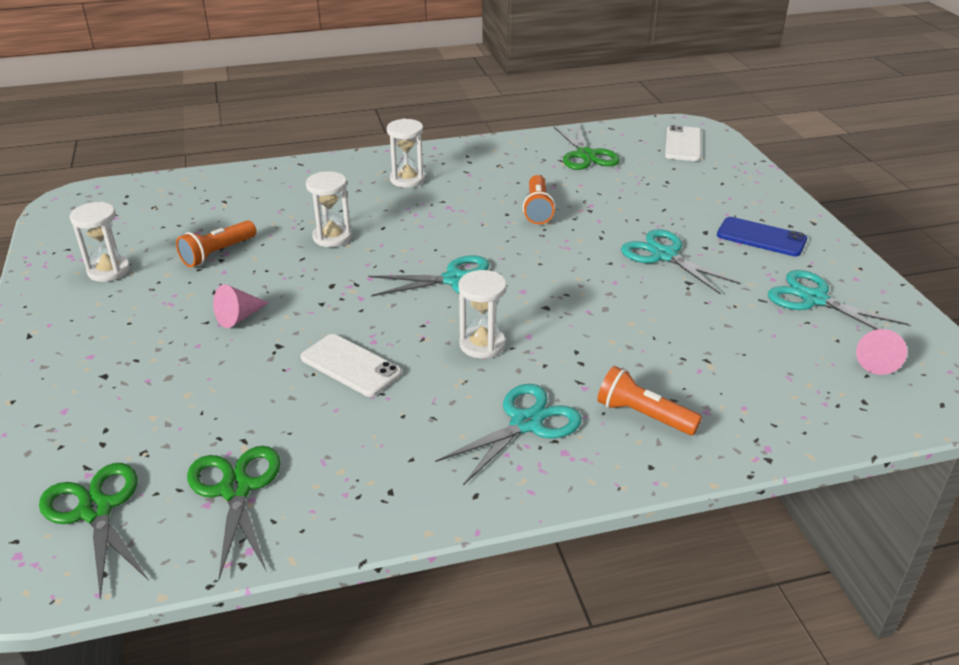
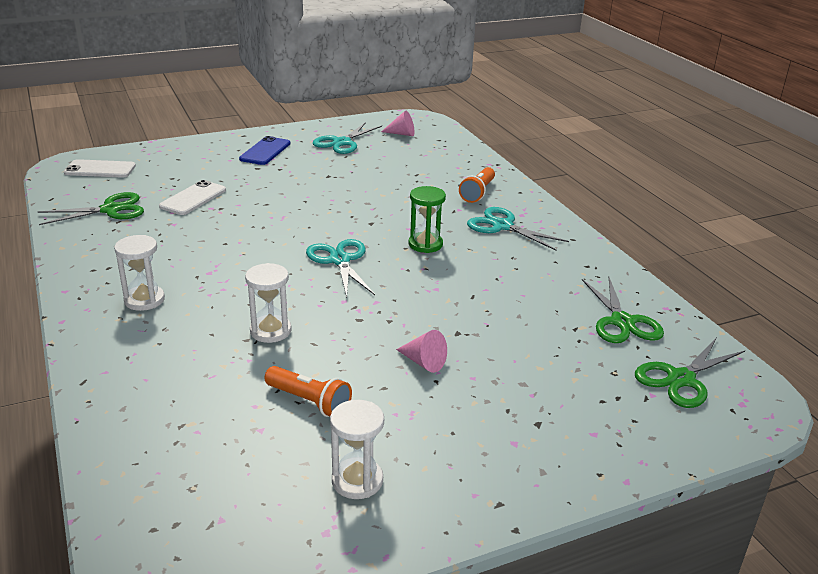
camera: 100 degrees left, 5 degrees down
(236, 489) = (622, 322): green scissors -> green scissors turned 75 degrees counterclockwise
(351, 365) = (470, 294): white phone -> white phone (193, 198)
(482, 344) = (425, 244): white hourglass -> green hourglass
(537, 209) = (217, 229): orange flashlight -> none
(664, 255) = (292, 182): turquoise scissors -> none

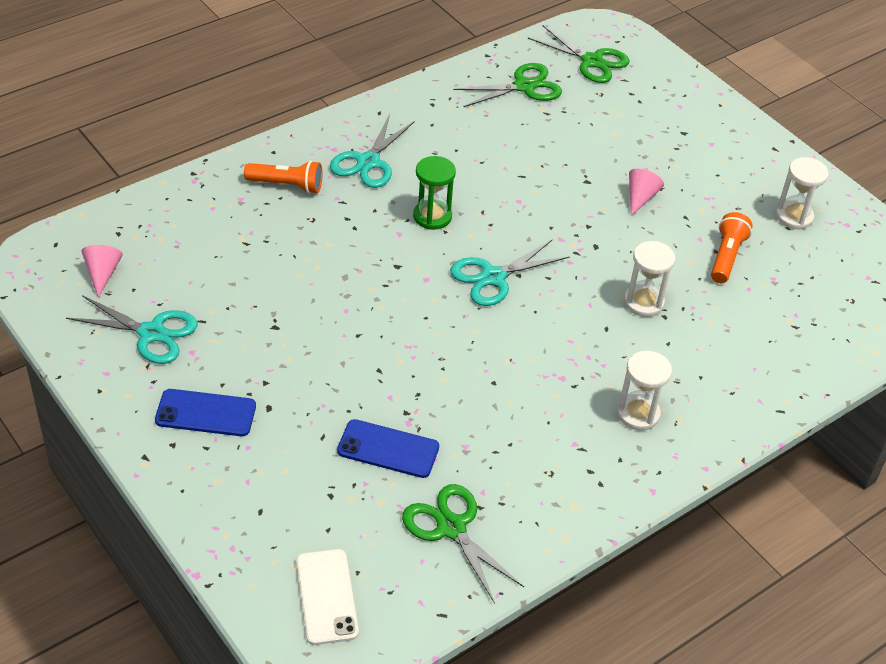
camera: 105 degrees left, 15 degrees up
(193, 198) = (388, 449): white phone -> blue phone

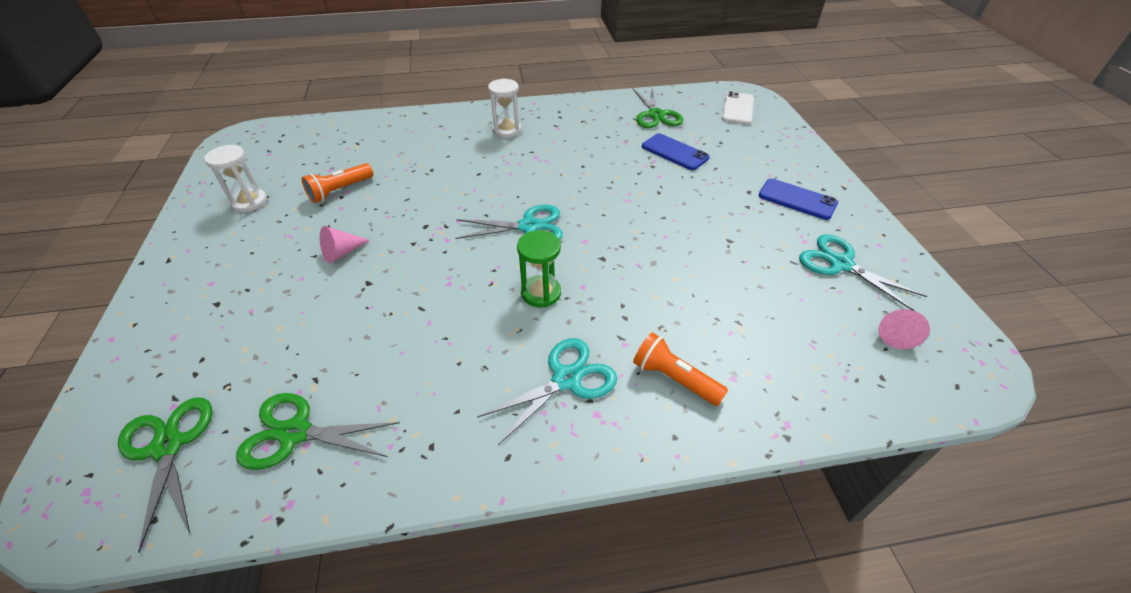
camera: 150 degrees left, 0 degrees up
(643, 302) = (435, 180): white hourglass -> none

